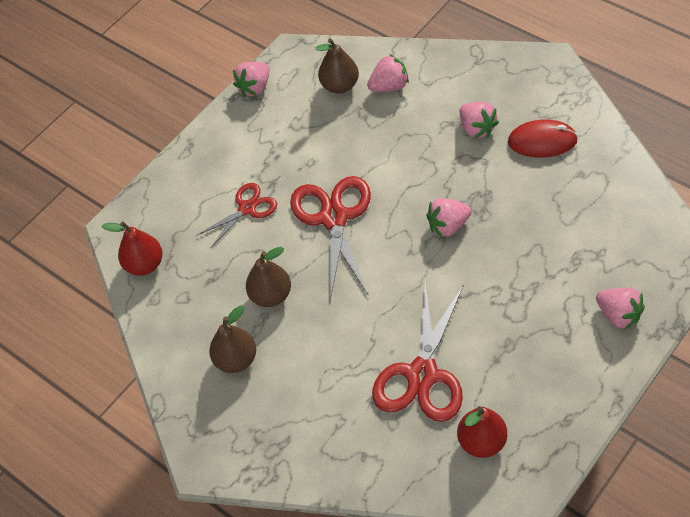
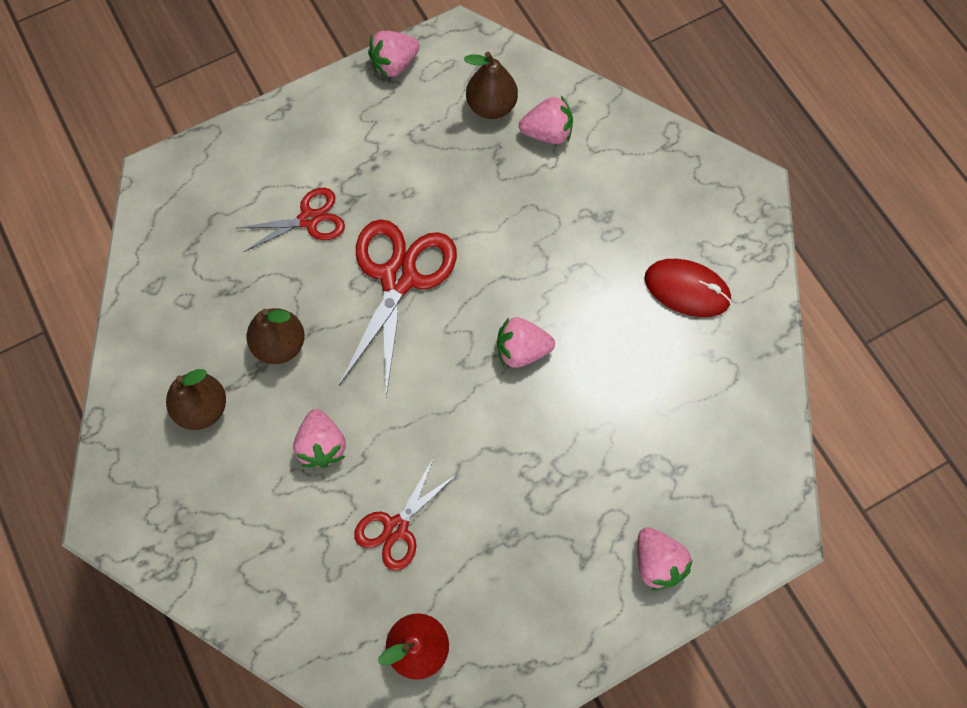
camera: 15 degrees right, 15 degrees up
(144, 265) = (163, 238): red pear -> none
(422, 374) = (396, 527): red scissors -> red scissors, size x0.59
(477, 128) = (620, 236): pink strawberry -> pink strawberry (322, 445)

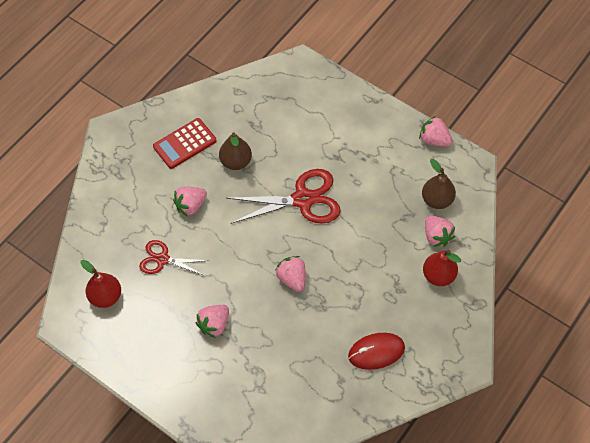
camera: 65 degrees right, 10 degrees down
(203, 407) = (185, 144): brown pear -> red calculator
(309, 219) = (314, 142): red scissors -> none
(608, 159) = (438, 276): none -> red pear
(657, 562) = (202, 397): pink strawberry -> pink strawberry (214, 325)
(687, 289) = (376, 352): red mouse -> red mouse turned 75 degrees clockwise

